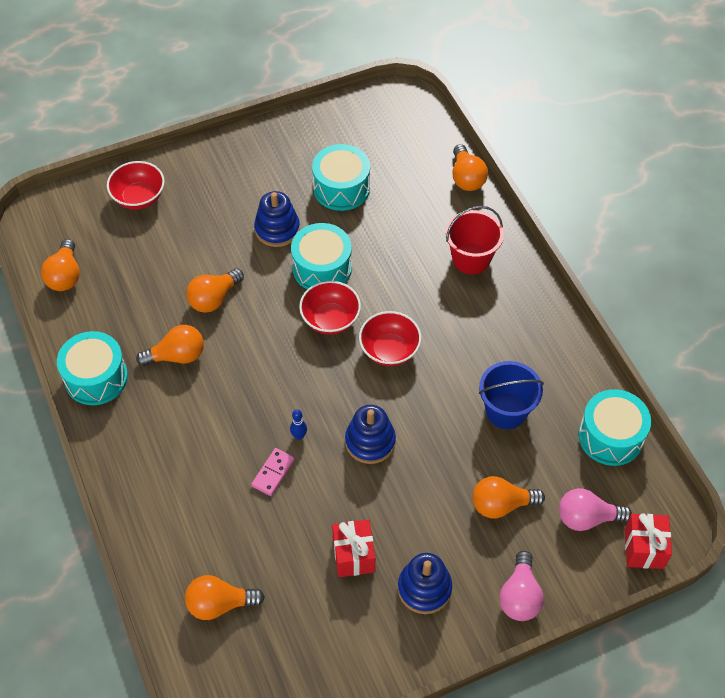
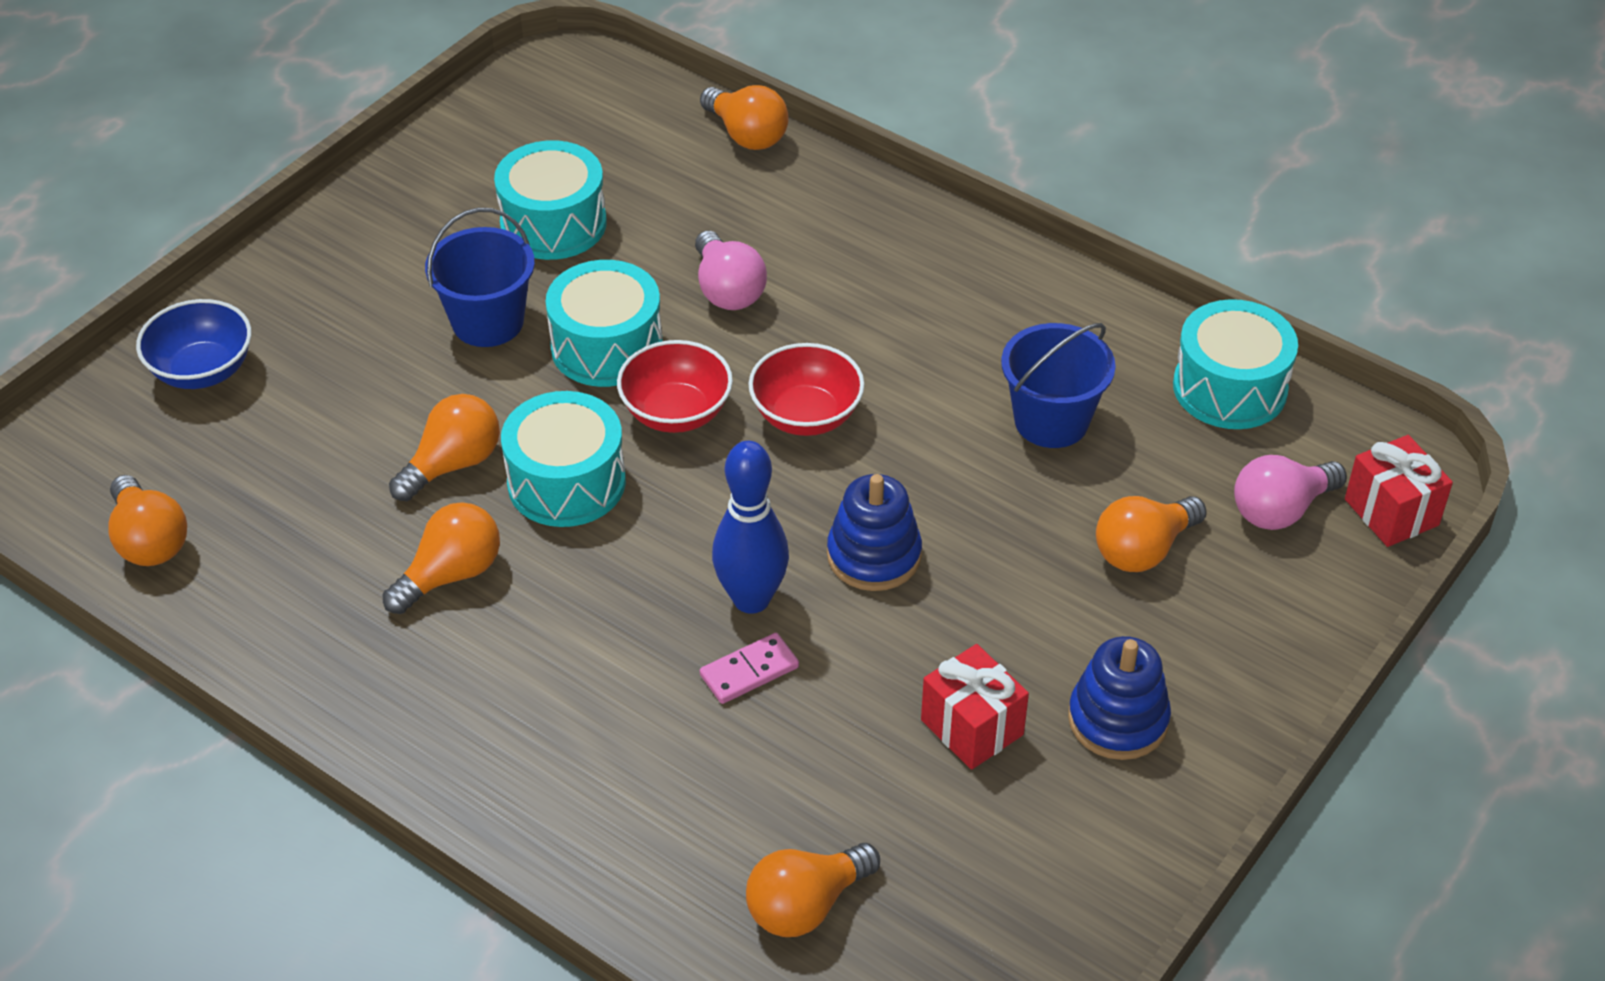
camera: 30 degrees left, 10 degrees down
(96, 378) = (326, 670): turquoise drum -> turquoise drum (566, 482)
(139, 197) = (202, 370): red bowl -> blue bowl
(214, 298) = (453, 464): orange light bulb -> orange light bulb turned 150 degrees counterclockwise
(273, 473) = (749, 671): pink domino -> pink domino turned 60 degrees clockwise
(277, 229) = (488, 322): blue stacking toy -> blue bucket
(299, 436) = (751, 599): blue bowling pin -> blue bowling pin, size x2.32
(471, 259) = (838, 240): red bucket -> none
(519, 596) = (1267, 660): pink light bulb -> pink light bulb (727, 290)

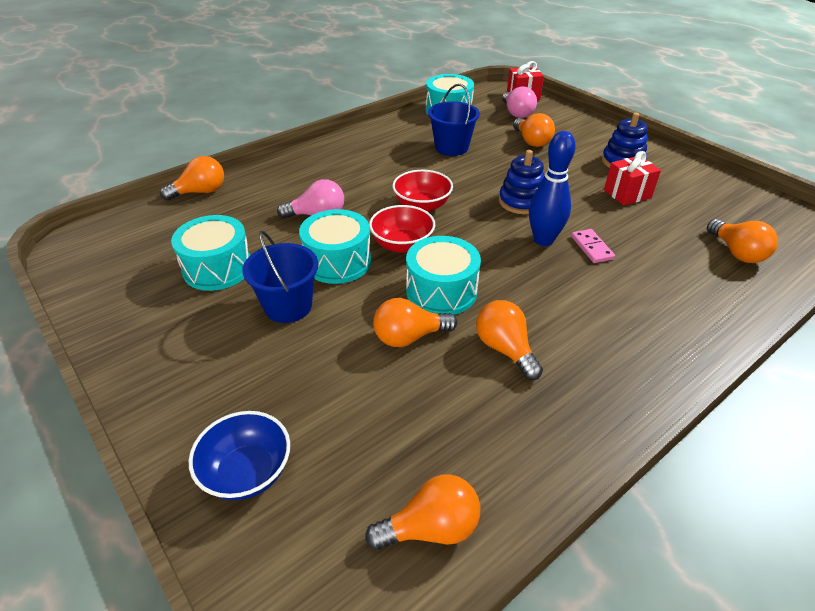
camera: 75 degrees left, 5 degrees down
(453, 464) = (409, 337): orange light bulb -> orange light bulb turned 75 degrees counterclockwise

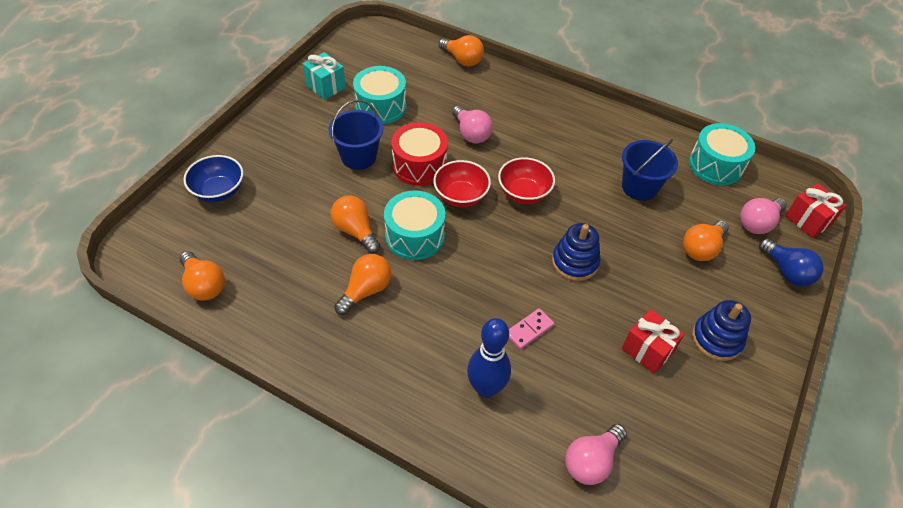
camera: 65 degrees right, 10 degrees up
(134, 307) = (326, 86): none -> turquoise gift
(337, 261) = (419, 165): turquoise drum -> red drum
(543, 240) = (521, 290): blue bowling pin -> blue bowling pin (486, 388)
(567, 117) = (786, 271): none -> blue light bulb
(737, 252) = (591, 461): orange light bulb -> pink light bulb

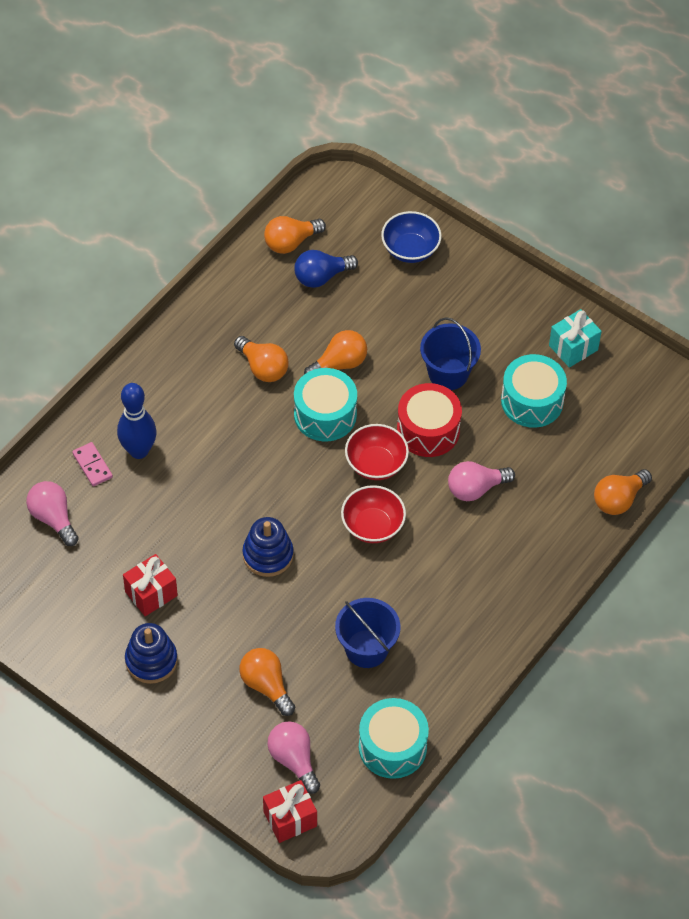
camera: 100 degrees right, 5 degrees up
(529, 330) = (193, 497): pink domino -> pink domino (92, 465)
(786, 271) = (221, 763): blue light bulb -> blue light bulb (321, 277)

